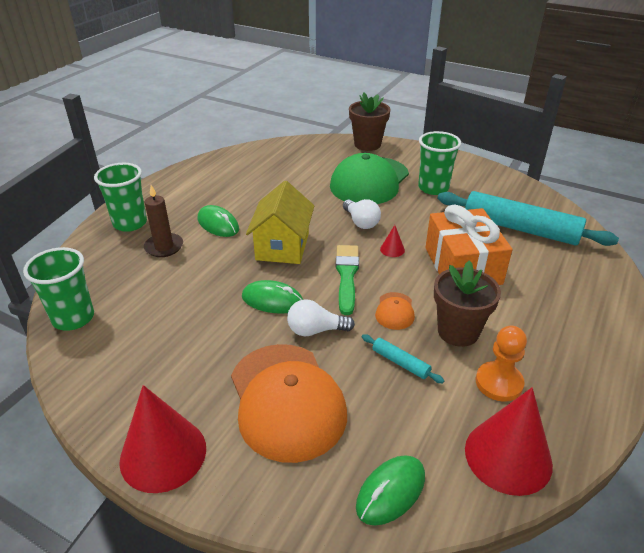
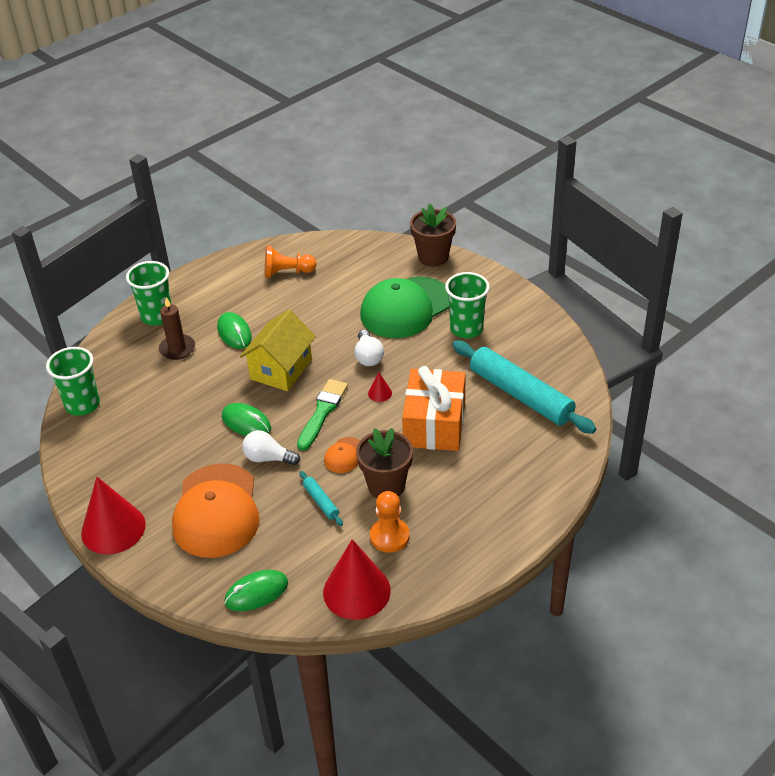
camera: 20 degrees right, 5 degrees up
(245, 171) = (287, 272): none -> orange pawn

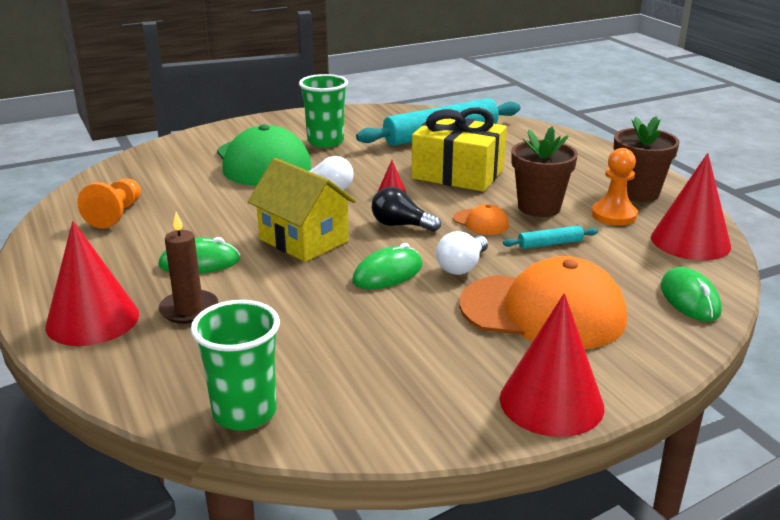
camera: 75 degrees left, 15 degrees down
(157, 316) = (92, 320): green cup -> red cone
(322, 412) = (401, 225): green brush -> black light bulb
(433, 257) = (193, 139): brown flower pot -> brown flower pot (638, 193)
(434, 424) = (458, 174): orange gift -> yellow gift

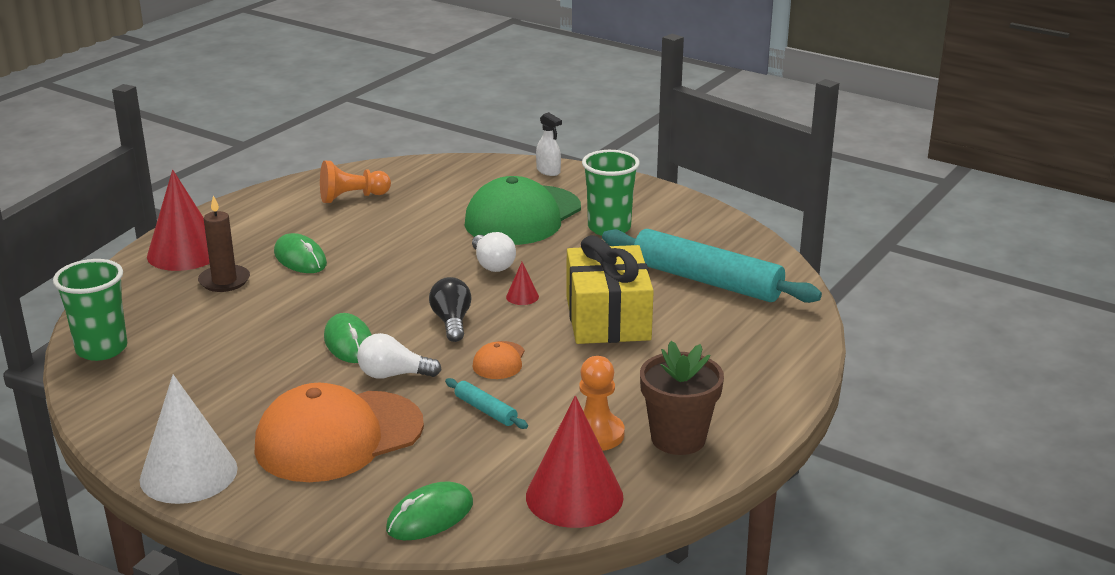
camera: 60 degrees right, 0 degrees up
(202, 137) = (548, 171): none -> white spray bottle
(304, 240) = (378, 287): yellow house -> none
(387, 273) = (349, 343): green mouse -> green mouse turned 45 degrees clockwise
(539, 207) = (569, 384): brown flower pot -> none
(543, 311) = (338, 437): orange cap -> orange cap turned 75 degrees clockwise
(551, 402) = (188, 473): red cone -> white cone

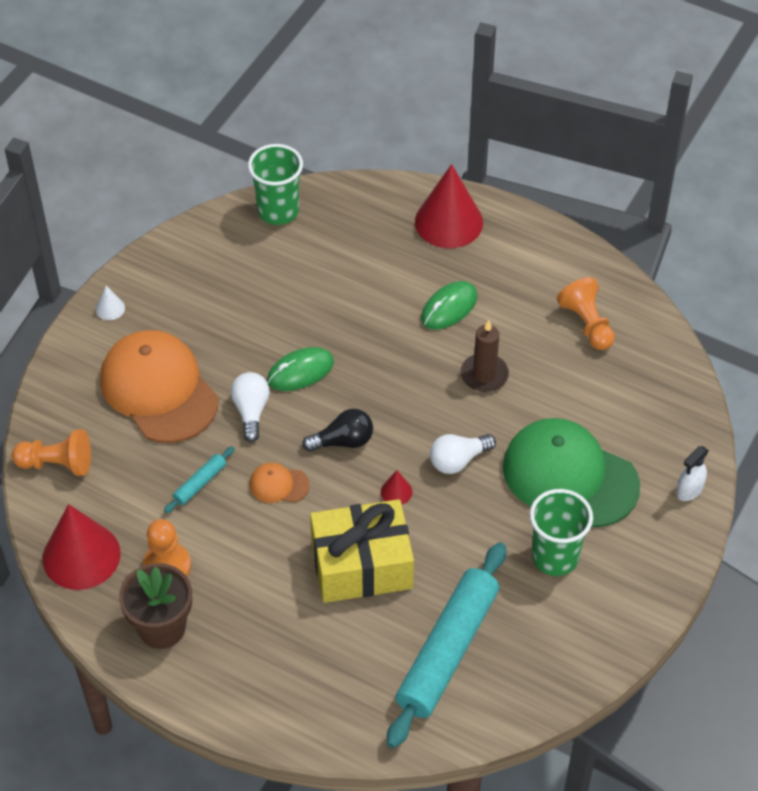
camera: 85 degrees right, 25 degrees up
(188, 473) = (110, 308): white cone -> white cone, size x0.42
(224, 281) = (399, 262): brown candle -> brown candle (484, 375)
(430, 516) = (57, 464): green mouse -> orange pawn

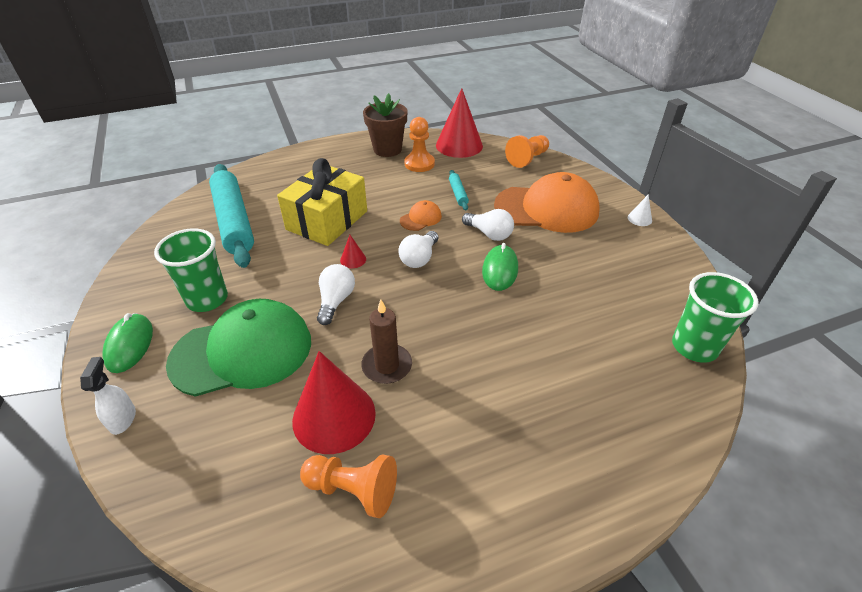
camera: 130 degrees right, 10 degrees down
(343, 441) = (419, 258): black light bulb -> white light bulb
(448, 222) = (594, 469): red cone -> red cone (334, 416)
(449, 308) = (479, 391): green mouse -> green mouse (129, 345)

